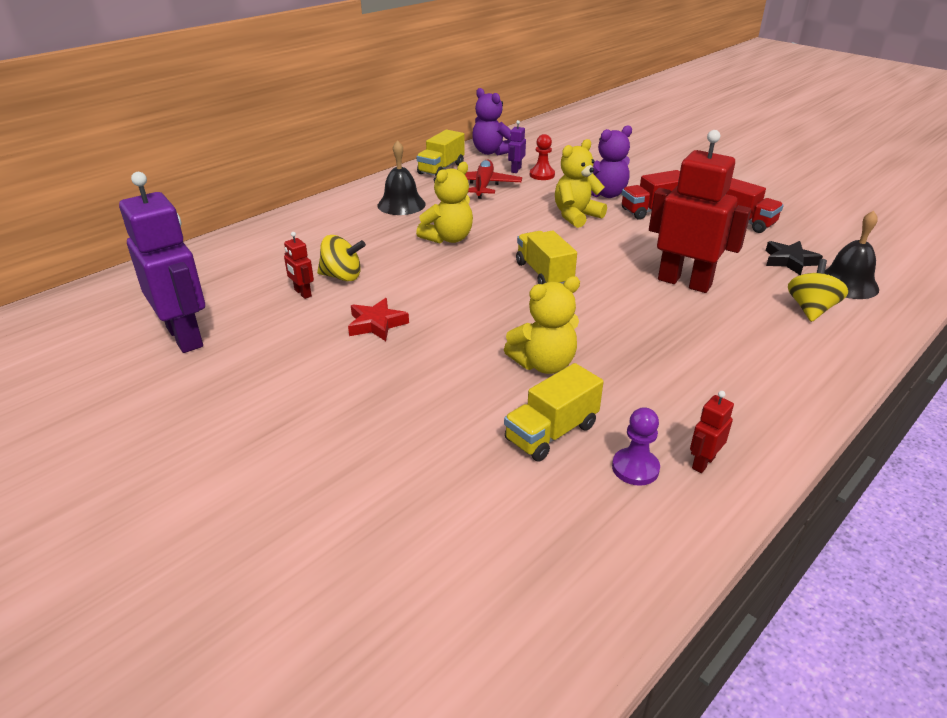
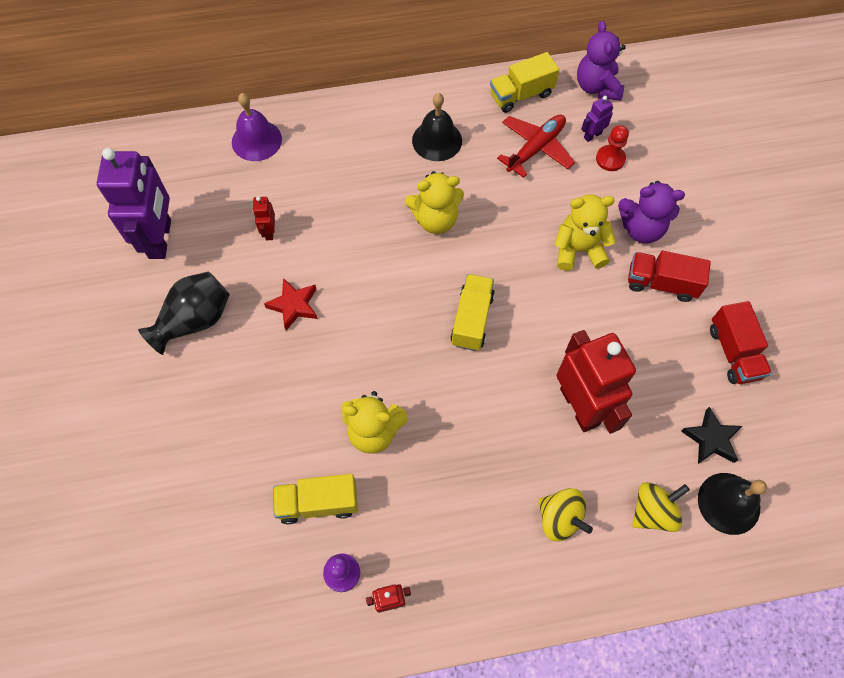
camera: 35 degrees right, 30 degrees up
(233, 251) = (256, 140): none -> purple bell
(279, 372) = (195, 320): none -> black vase
(342, 276) = (312, 226): yellow spinning top -> yellow spinning top (559, 518)

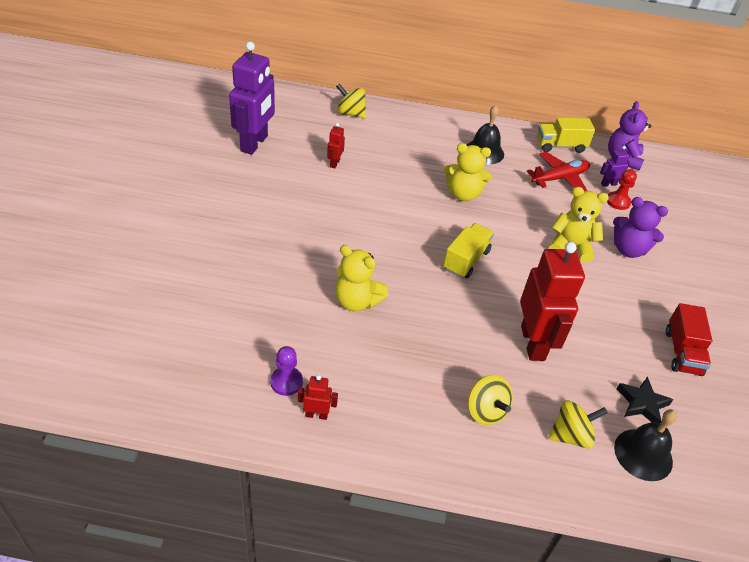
camera: 15 degrees right, 20 degrees down
(195, 320) = (254, 194): black vase -> none
(256, 140) = (350, 113): purple bell -> yellow spinning top
(294, 305) = (331, 209): red star -> none
(318, 503) = (290, 330): yellow truck -> none
(661, 283) = (633, 288): red truck -> none

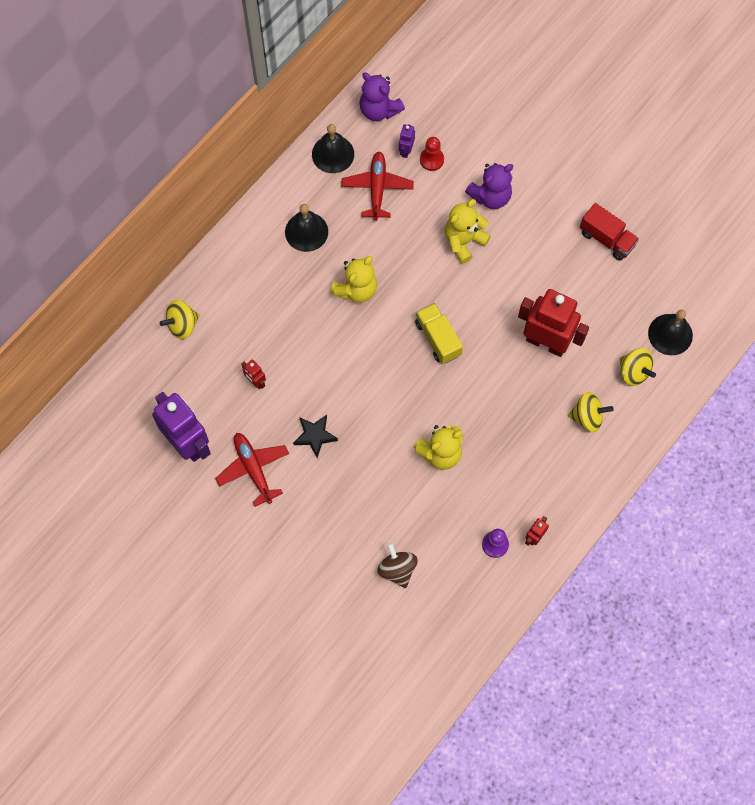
camera: 55 degrees left, 25 degrees up
(214, 311) = (397, 569): none -> brown spinning top
(256, 185) = (253, 469): none -> red plane
(560, 146) = (333, 154): yellow truck -> black bell
(570, 435) = (634, 372): yellow spinning top -> yellow spinning top turned 120 degrees clockwise
(642, 403) = (633, 304): black star -> black star (315, 436)

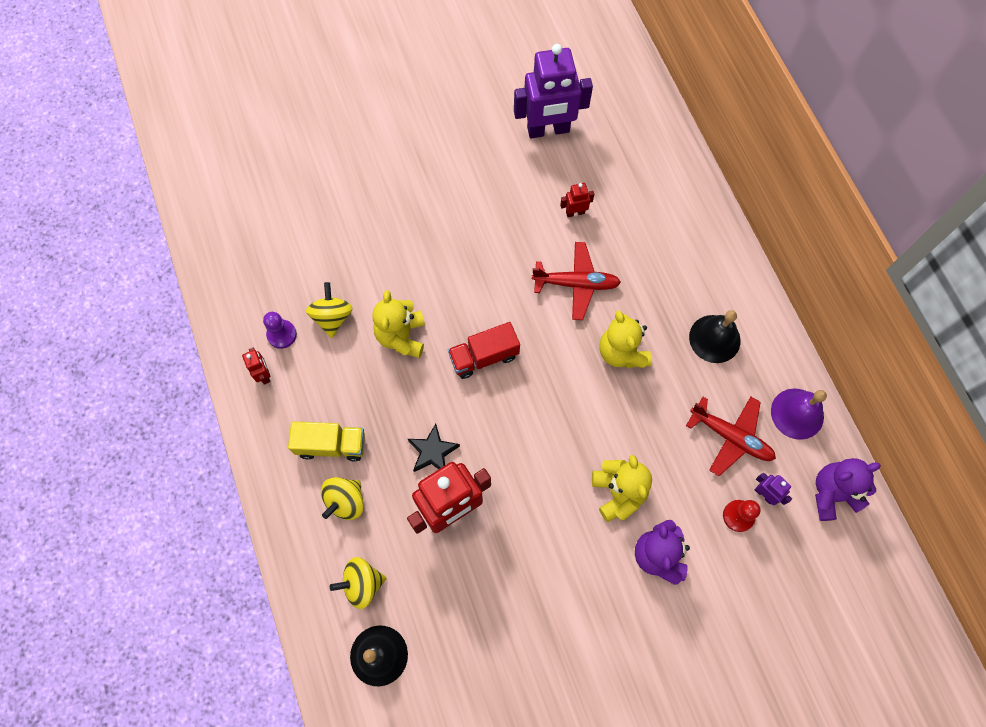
camera: 120 degrees right, 0 degrees up
(182, 325) = (670, 179): yellow spinning top -> yellow spinning top (332, 317)
(253, 469) = (490, 169): red plane -> red plane (576, 284)
(315, 436) = (489, 235): black star -> black star (433, 452)
(333, 154) = (797, 413): black bell -> purple bell
(397, 569) = (318, 238): brown spinning top -> none
(438, 338) = (521, 401): yellow truck -> yellow truck (331, 445)
(607, 239) = (534, 658): red truck -> red truck (484, 356)

